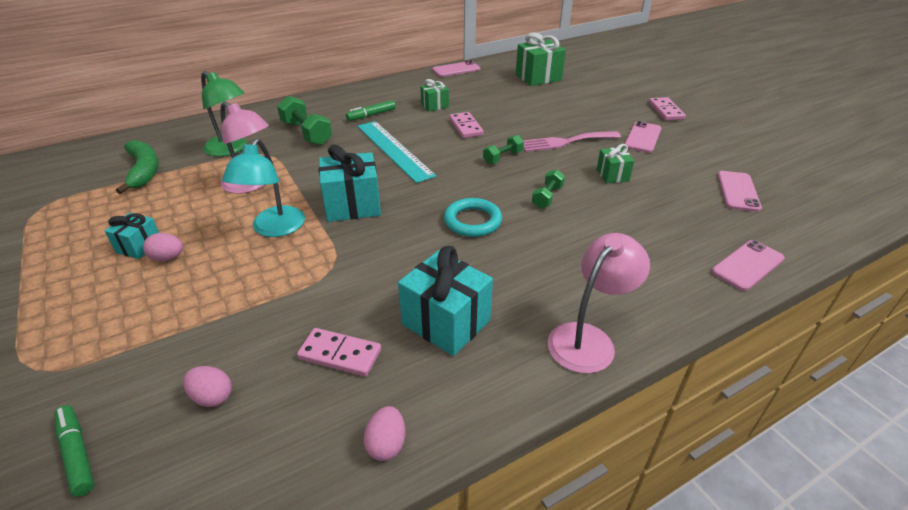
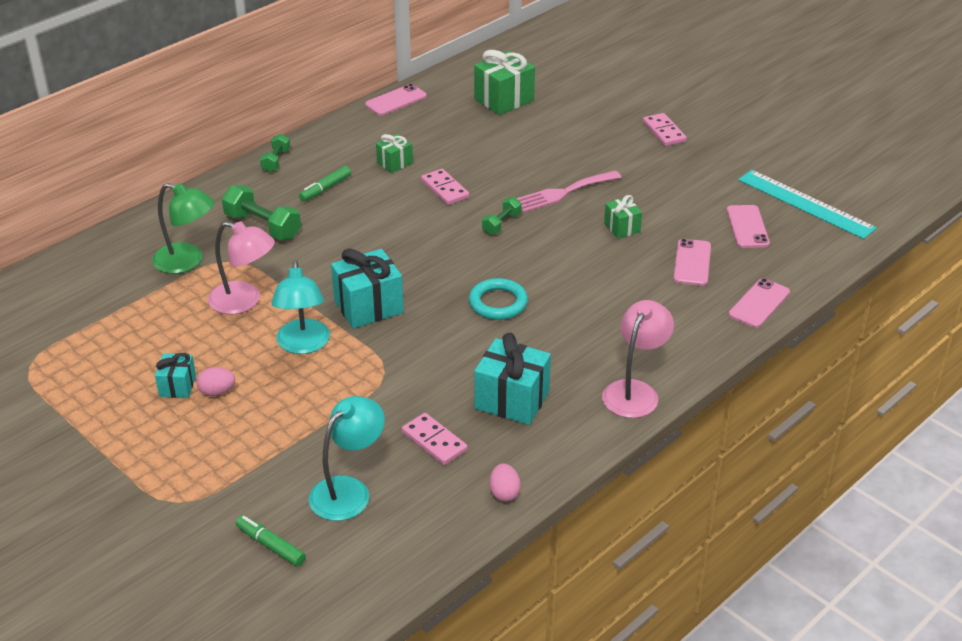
camera: 15 degrees left, 0 degrees up
(144, 170) = (107, 305): green banana -> none
(212, 397) = (348, 490): pink egg -> turquoise lamp
(340, 354) = (434, 441): pink domino -> pink domino turned 45 degrees clockwise
(394, 150) = (377, 233): turquoise ruler -> turquoise ruler (805, 204)
(547, 197) = (563, 264): green dumbbell -> green dumbbell (276, 161)
(642, 137) = (644, 174): pink phone -> pink phone (692, 263)

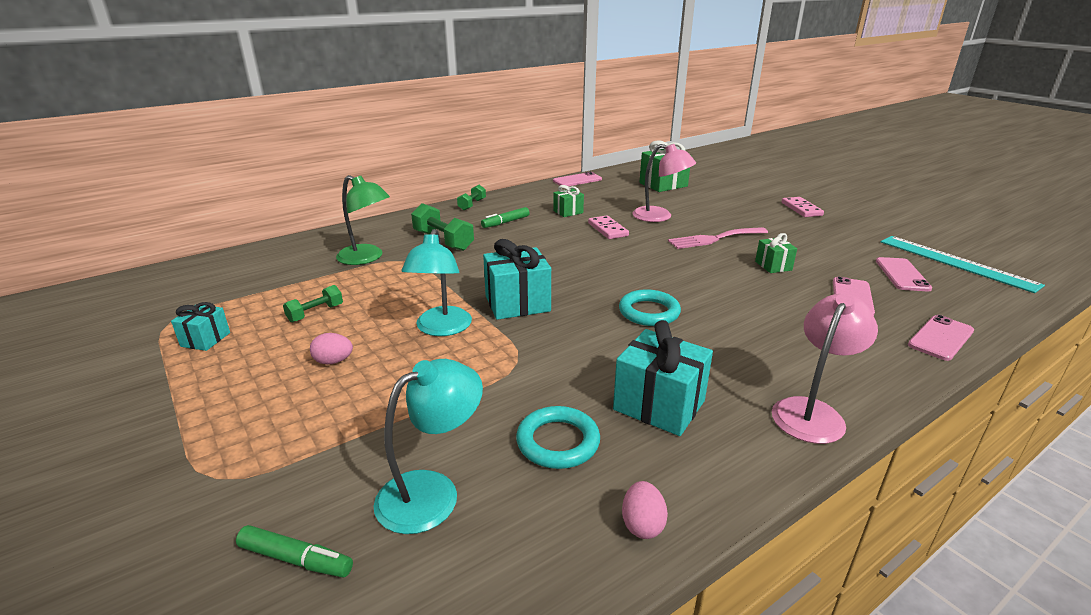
camera: 10 degrees right, 10 degrees down
(177, 386) = (297, 352): turquoise gift -> turquoise gift (205, 339)
(244, 301) = (401, 289): pink lamp -> pink lamp (660, 217)
(271, 545) = (296, 559): green marker -> green marker turned 150 degrees clockwise
(434, 441) = (558, 442): pink domino -> turquoise ring
(501, 224) = (656, 255): green dumbbell -> green dumbbell (315, 313)

